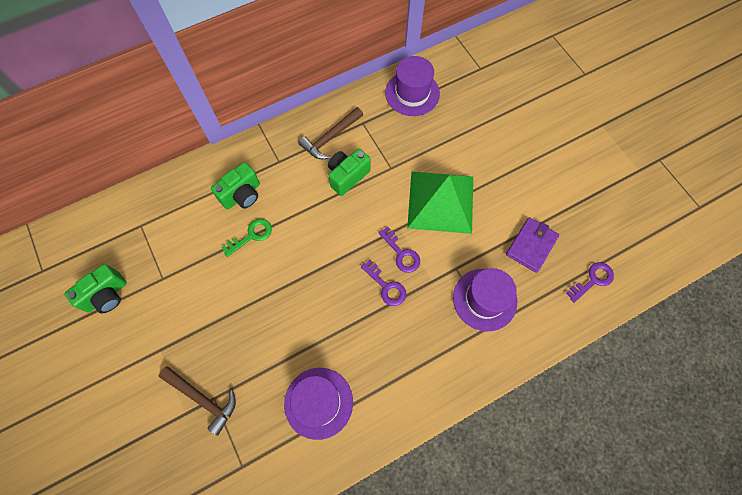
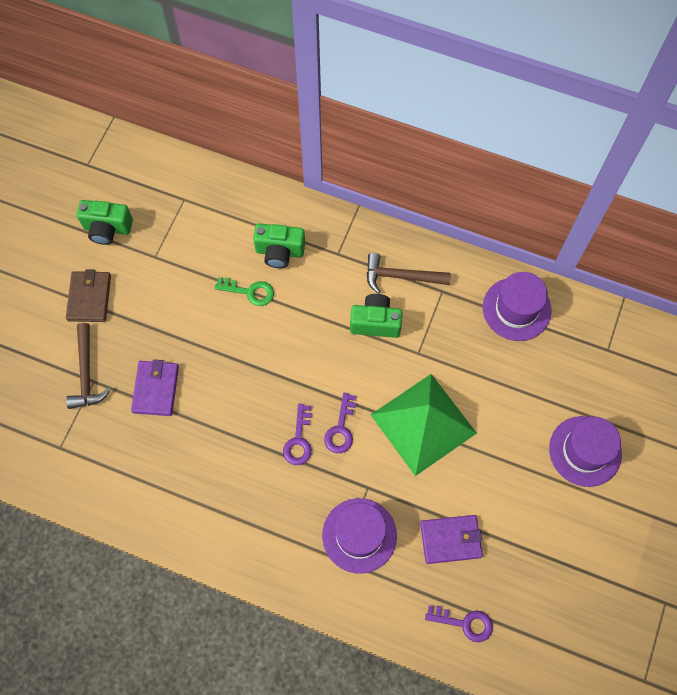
camera: 50 degrees right, 0 degrees up
(146, 350) = (89, 298): none -> brown wallet
(262, 356) = (156, 389): none -> purple wallet
(318, 402) = (154, 465): purple hat -> purple hat (585, 451)

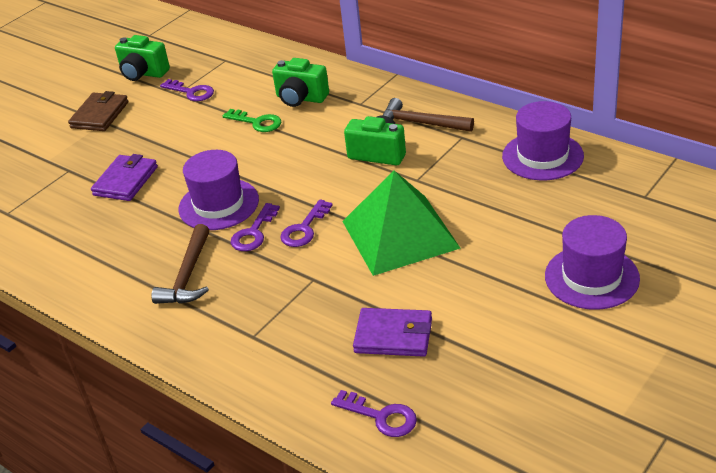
camera: 20 degrees right, 30 degrees down
(86, 373) = (65, 164): brown hammer -> brown hammer (188, 275)
(168, 253) = (191, 92): none -> purple key
(359, 535) = (285, 318): purple hat -> purple hat (219, 204)

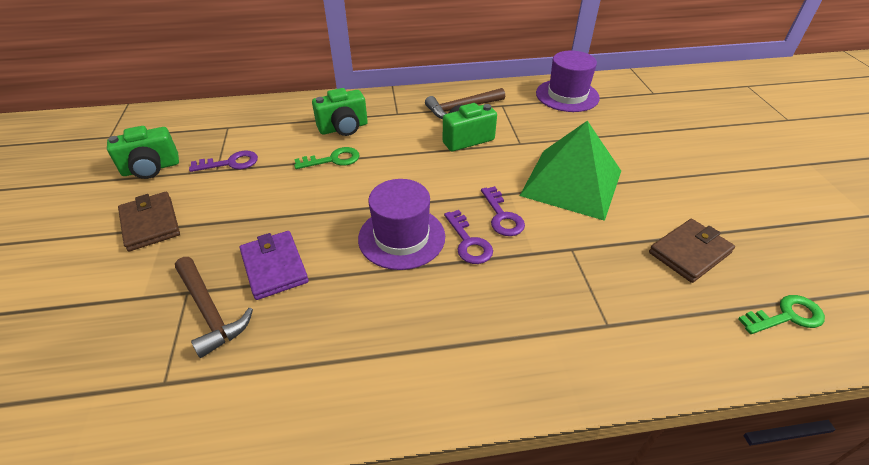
camera: 50 degrees left, 5 degrees up
(188, 275) = (471, 312): brown hammer -> brown hammer (210, 311)
(381, 416) = (786, 316): purple key -> green key
(393, 336) = (689, 253): purple wallet -> brown wallet
(591, 277) = (712, 148): purple hat -> none

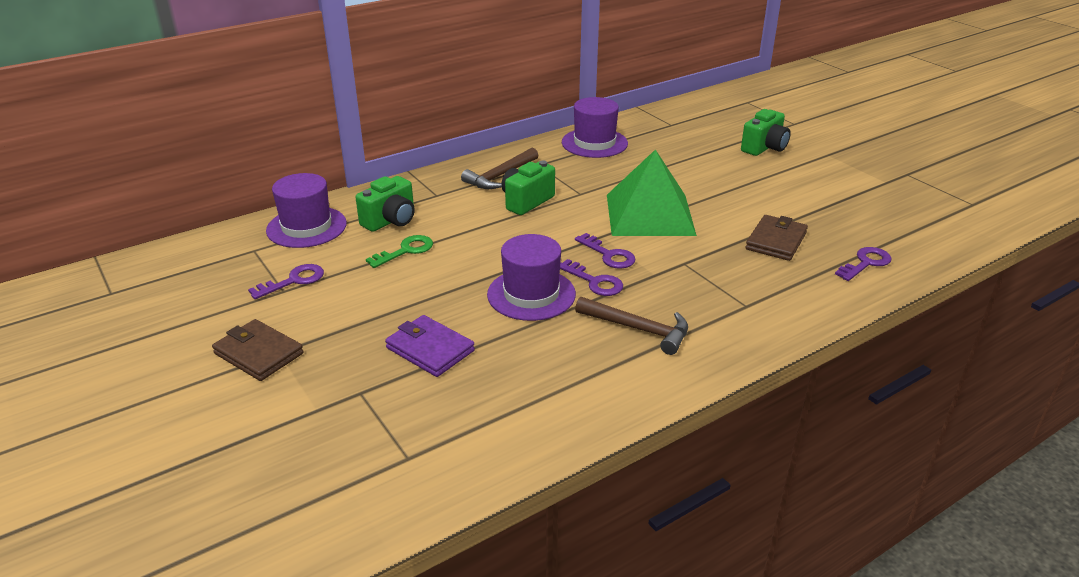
camera: 25 degrees left, 10 degrees down
(151, 168) = (202, 308): green camera -> green camera (764, 148)
(210, 311) = (399, 398): brown hammer -> brown hammer (638, 329)
(279, 117) = (306, 227): none -> purple hat
(786, 316) = (866, 263): green key -> purple key

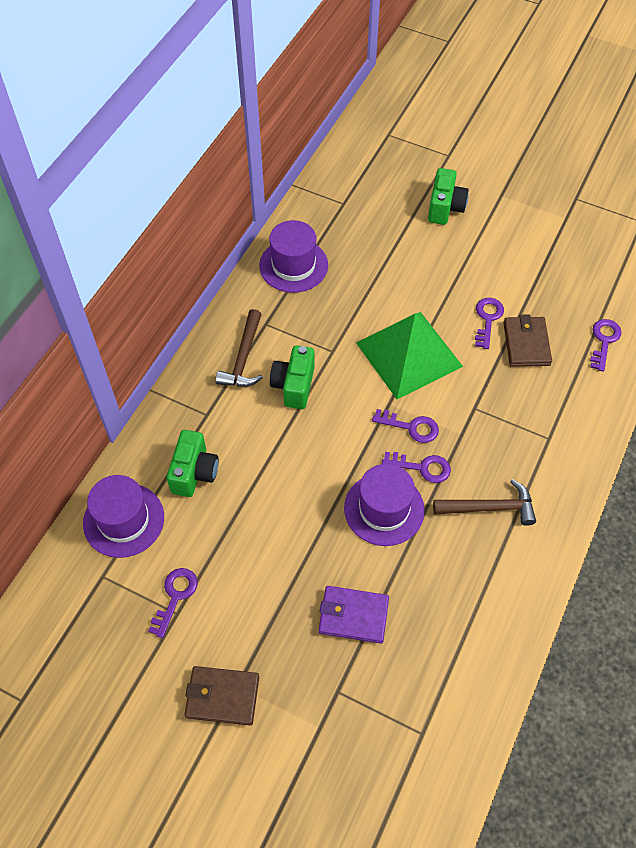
camera: 30 degrees left, 25 degrees up
(405, 251) = (240, 507): green key -> none
(748, 216) = (487, 319): none -> purple key

